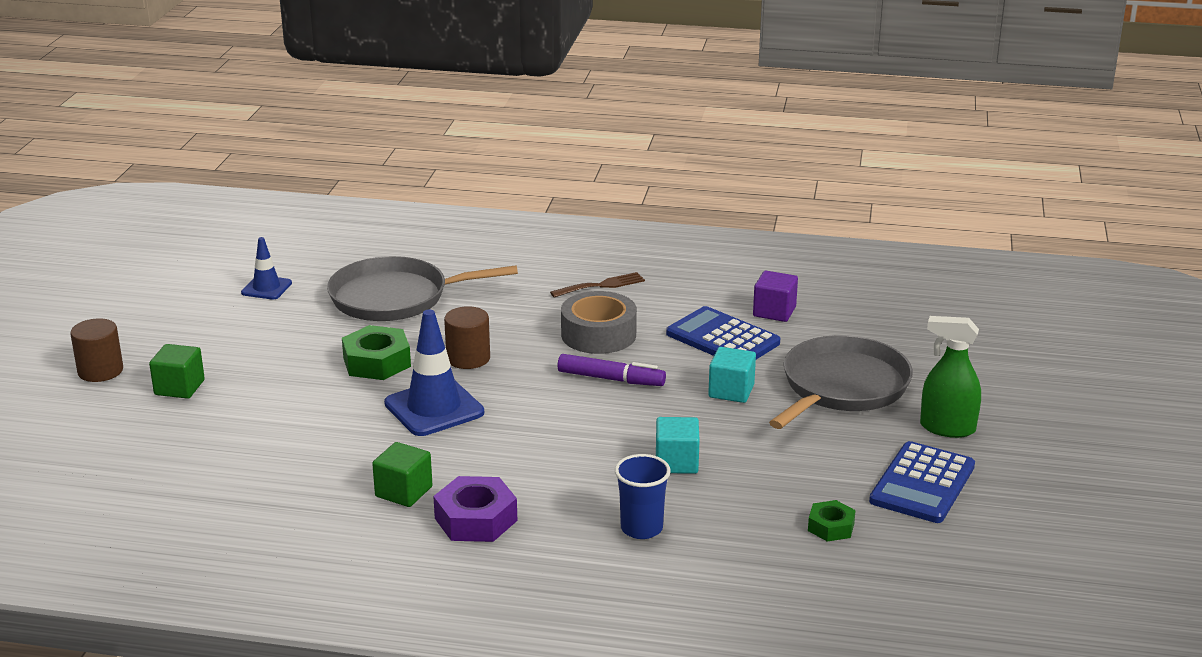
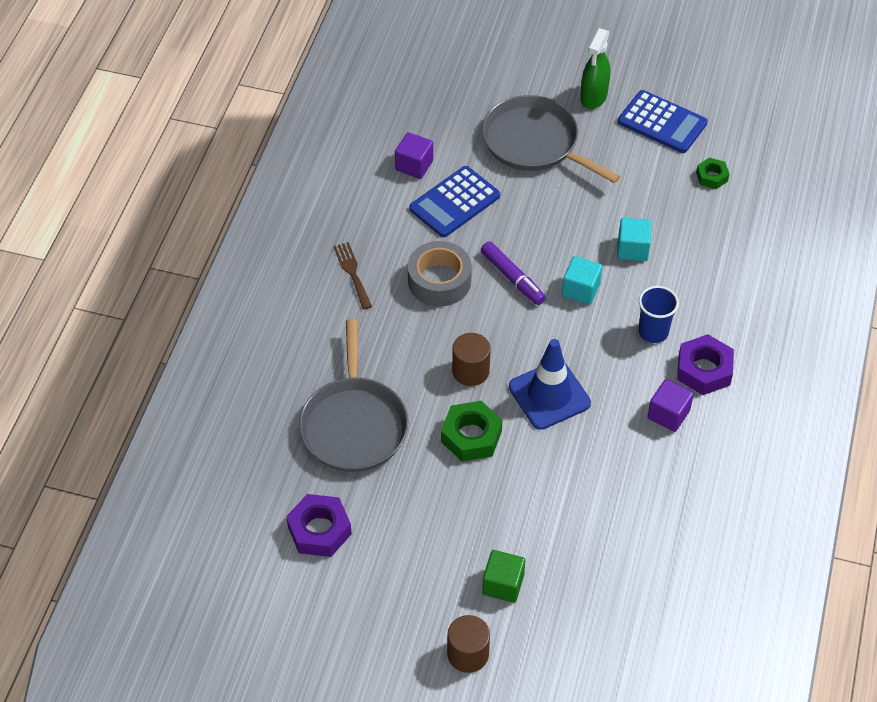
camera: 85 degrees left, 25 degrees up
(266, 288) = (319, 530): blue traffic cone -> purple nut
(403, 492) = (668, 414): green cube -> purple cube
(611, 379) = (512, 278): purple marker -> purple marker turned 120 degrees clockwise
(641, 528) = (714, 276): blue cup -> blue cup (653, 332)
(731, 391) = (536, 207): turquoise cube -> turquoise cube (581, 290)

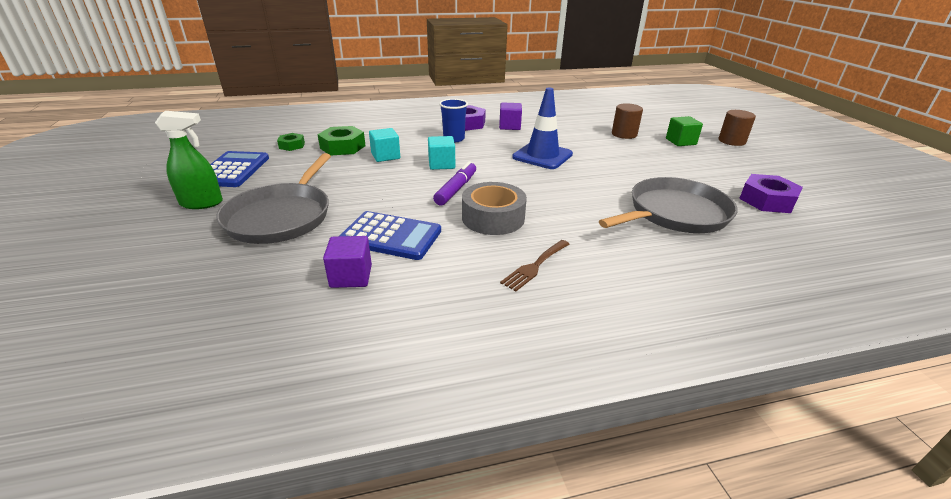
camera: 120 degrees left, 20 degrees down
(470, 371) = (561, 183): brown cylinder -> brown cylinder (624, 134)
(471, 436) = (610, 171): green nut -> green nut (343, 147)

